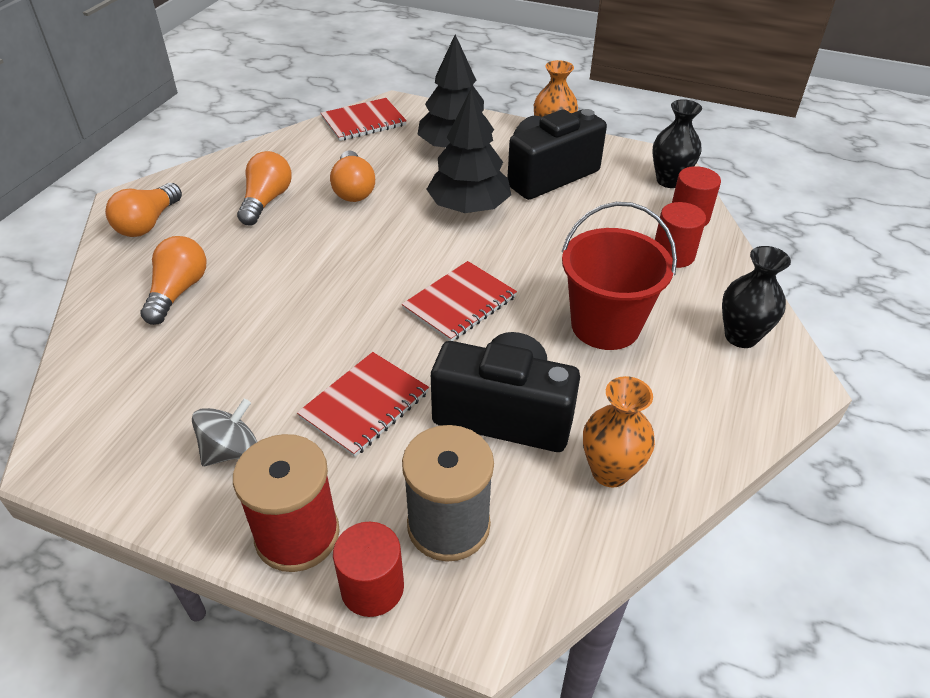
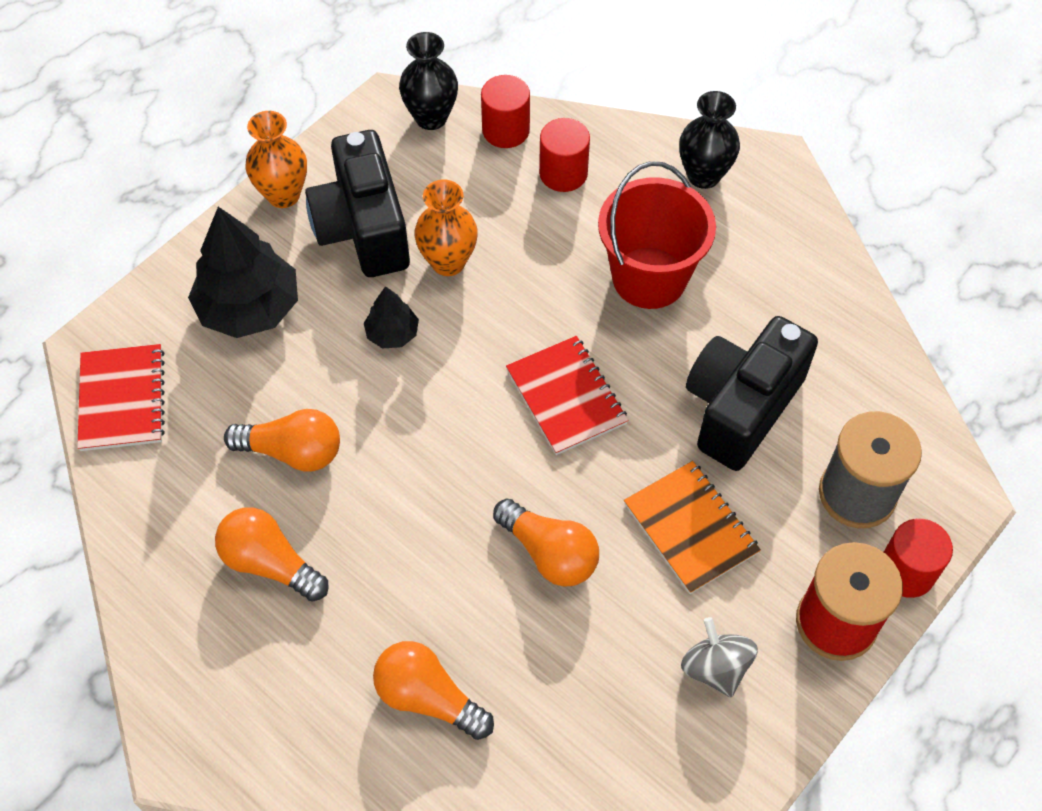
camera: 70 degrees left, 15 degrees up
(148, 223) = (256, 725): orange light bulb -> orange light bulb (549, 553)
(364, 405) = (690, 528): red notebook -> orange notebook
(469, 207) = (392, 333): black tree -> black tree, size x0.50
(610, 471) = (833, 348): orange vase -> orange vase (448, 262)

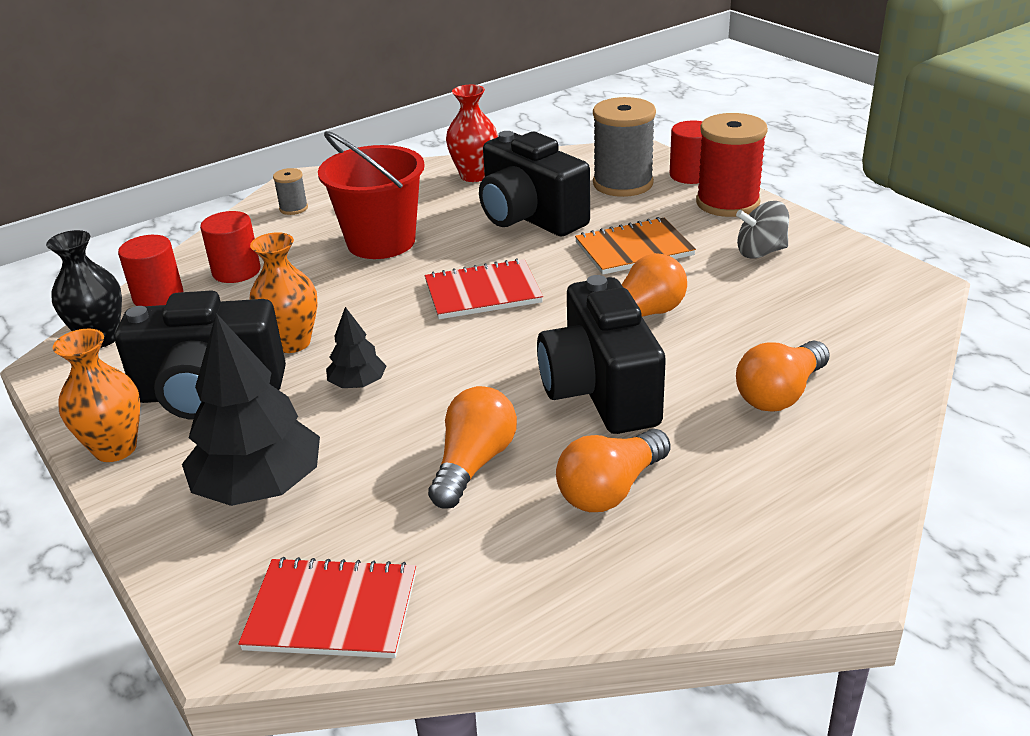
camera: 75 degrees left, 25 degrees down
(410, 534) = (600, 391): none -> black camera
(703, 175) = (293, 208): black vase -> grey spool
(832, 327) = (474, 176): none -> red vase

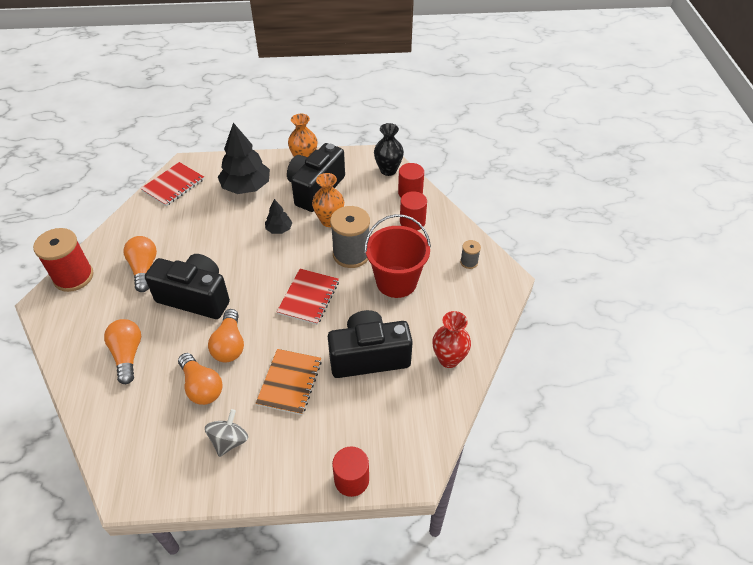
camera: 120 degrees right, 15 degrees up
(474, 463) = (198, 241): orange light bulb -> orange light bulb (202, 387)
(623, 184) = (372, 430): grey spool -> grey spool (351, 254)
(727, 203) = (296, 470): red spool -> red spool (73, 277)

